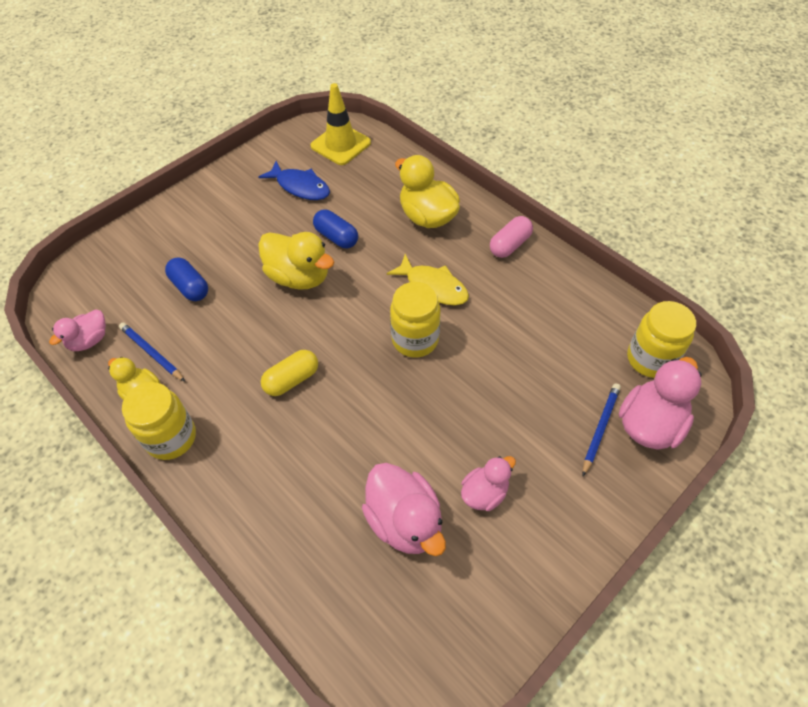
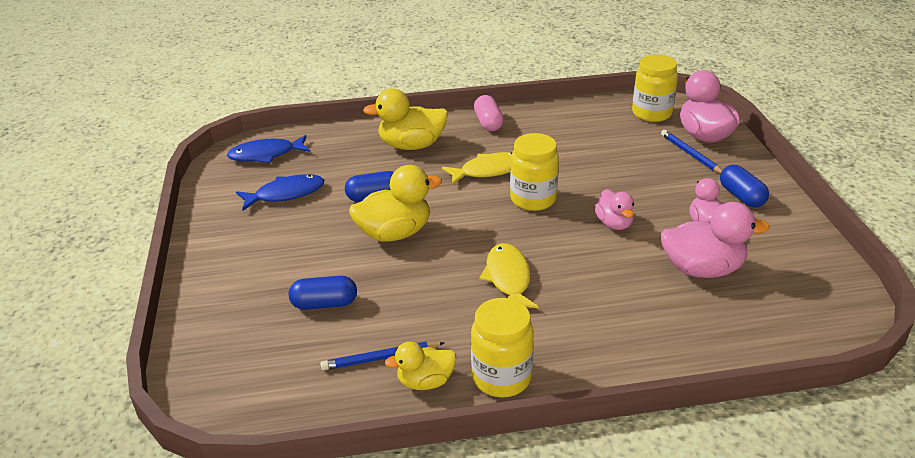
camera: 55 degrees left, 20 degrees down
(89, 340) = (310, 402): pink duck -> pink duck (614, 223)
(292, 380) = (508, 278): yellow capsule -> yellow fish
(340, 144) = (266, 155): yellow traffic cone -> blue fish
(558, 507) = (741, 196): none -> blue capsule

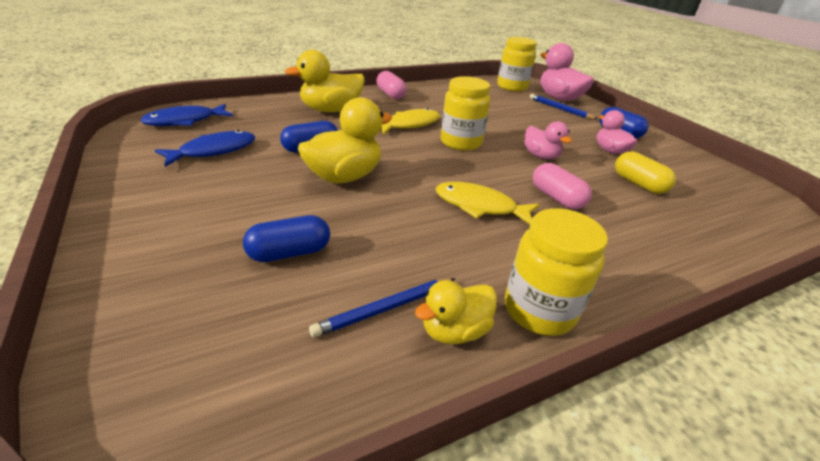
camera: 20 degrees left, 0 degrees up
(508, 278) = (479, 206): yellow fish -> yellow fish turned 45 degrees counterclockwise
(594, 277) = (557, 198): none -> pink capsule
(702, 269) = (638, 184): pink duck -> yellow capsule

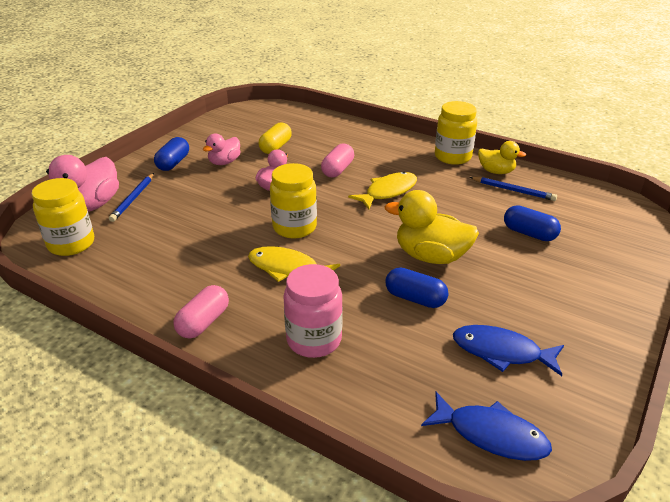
camera: 120 degrees left, 0 degrees up
(331, 110) = (314, 340): yellow duck -> pink jar
(479, 206) = (388, 191): yellow fish -> yellow fish turned 120 degrees counterclockwise

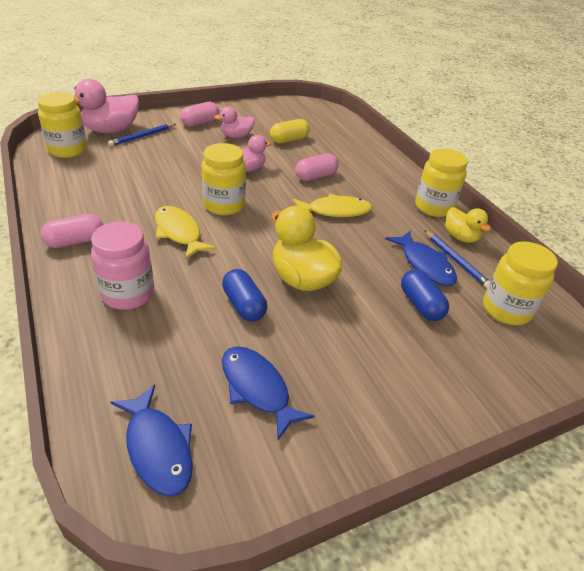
camera: 30 degrees right, 5 degrees up
(173, 163) = (200, 123): blue capsule -> pink capsule
(498, 203) = (425, 264): none -> blue fish
(581, 209) = (506, 309): none -> yellow jar

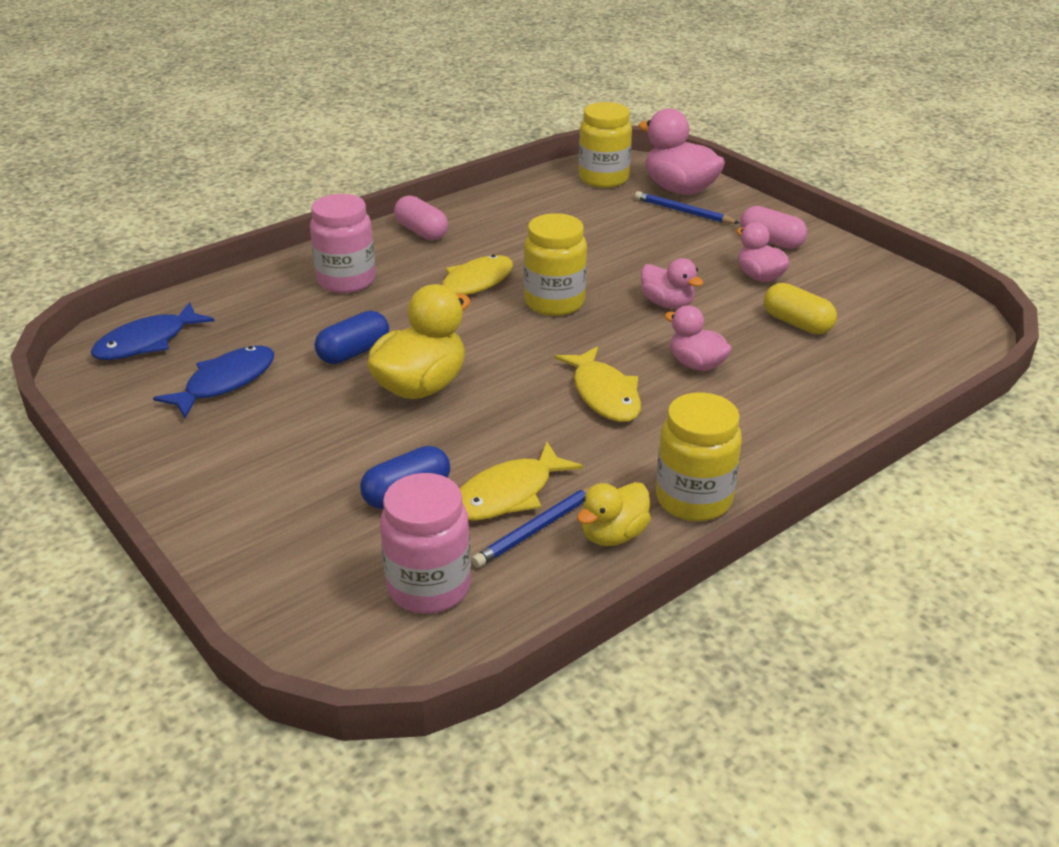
camera: 80 degrees right, 5 degrees down
(315, 176) = (696, 364): pink capsule -> pink duck
(425, 264) = (508, 494): blue fish -> yellow fish
(506, 309) = (429, 587): yellow jar -> pink jar

